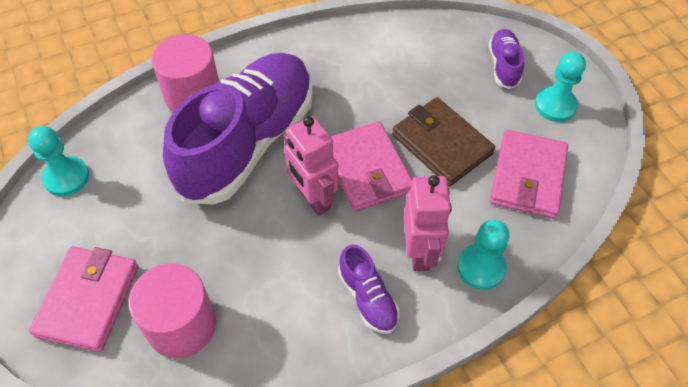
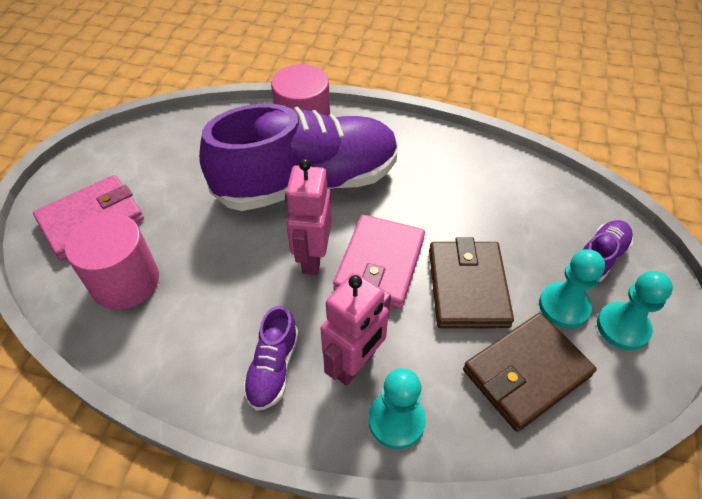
camera: 40 degrees right, 5 degrees down
(66, 177) = (166, 131): turquoise pawn -> turquoise pawn (564, 306)
(528, 177) = (526, 373): pink wallet -> brown wallet

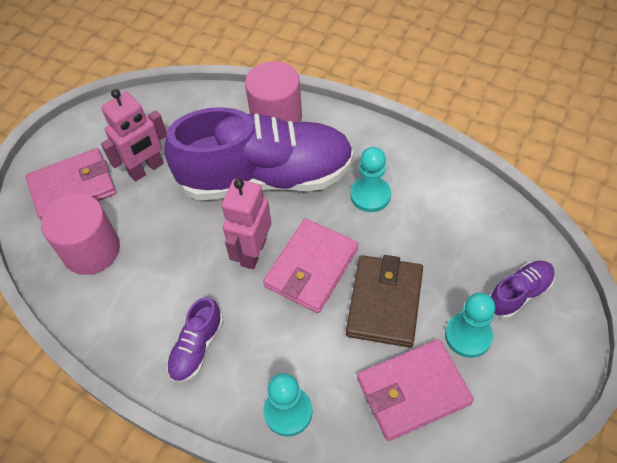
camera: 15 degrees right, 5 degrees up
(355, 364) = (266, 357): pink robot -> pink robot (146, 169)
(526, 373) = (413, 391): brown wallet -> pink wallet
(622, 327) = (516, 365): turquoise pawn -> turquoise pawn (370, 195)

